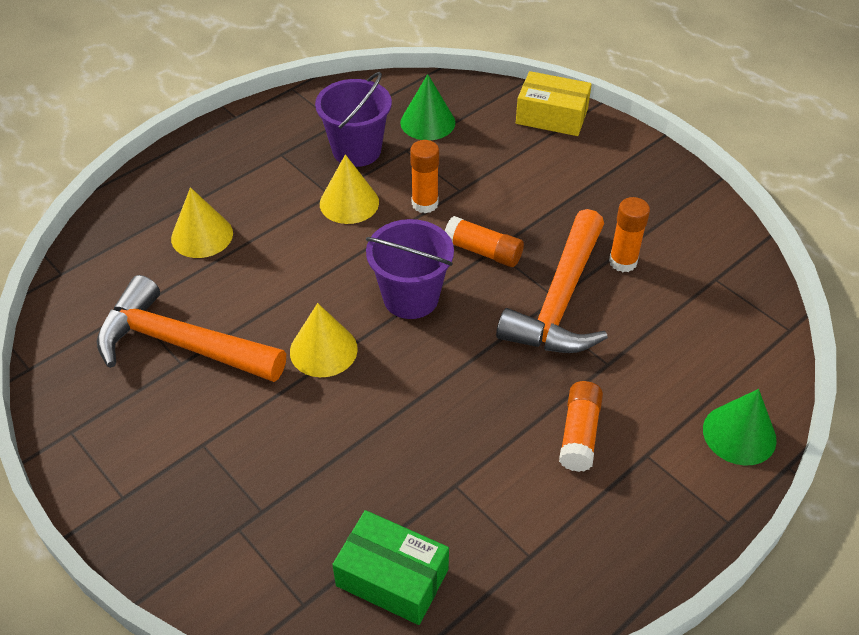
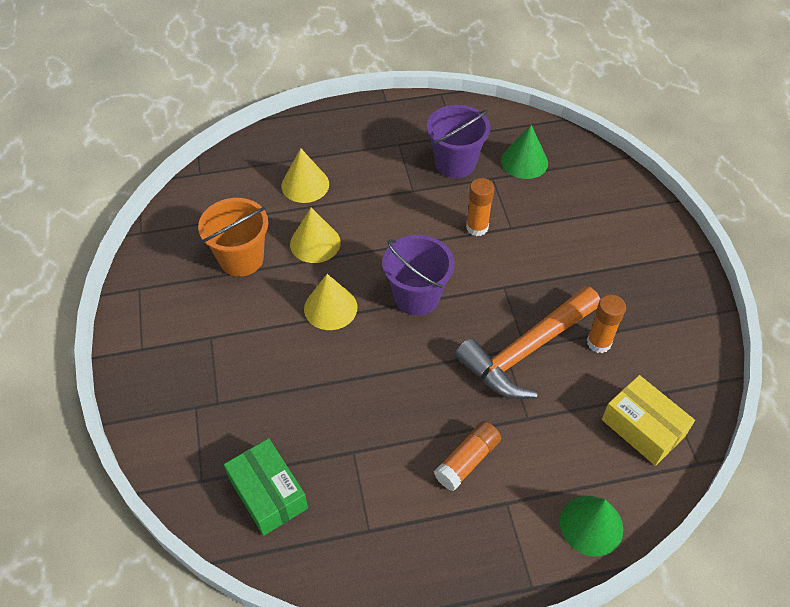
camera: 30 degrees right, 5 degrees up
(180, 344) = (241, 259): orange hammer -> orange bucket
(349, 203) = (422, 203): yellow cone -> yellow cone (315, 243)
(483, 251) = (495, 285): orange glue stick -> none
(551, 116) = (628, 196): yellow box -> yellow box (643, 427)

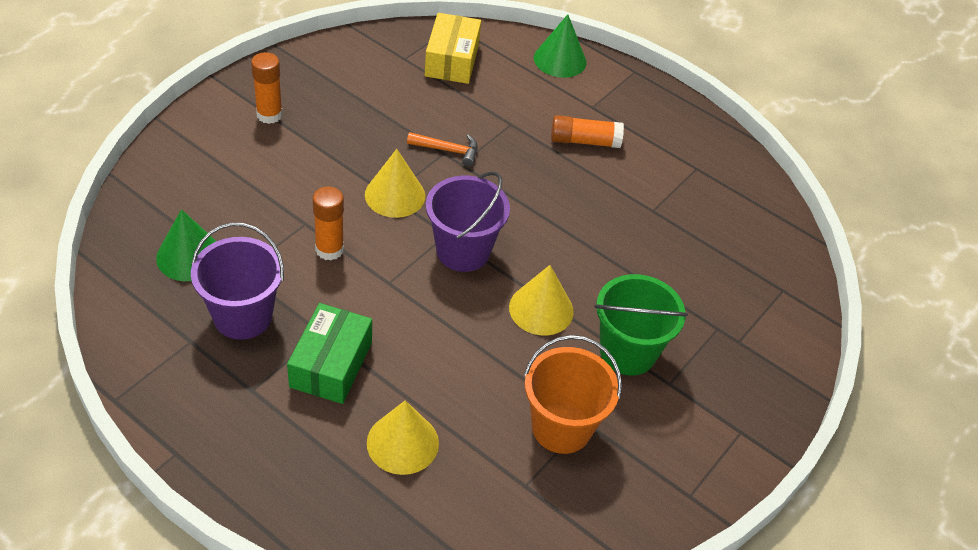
camera: 135 degrees left, 5 degrees down
(254, 332) = (627, 352): none -> green bucket
(268, 493) = (742, 241): green box -> green box (331, 364)
(315, 243) = (477, 374): yellow cone -> yellow cone (395, 195)
(526, 351) = (448, 150): orange hammer -> orange hammer, size x0.43
(599, 342) = (393, 110): orange glue stick -> orange glue stick (269, 115)

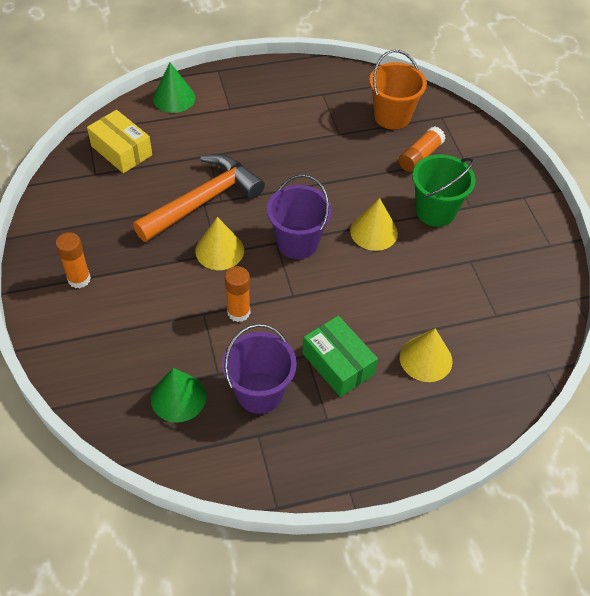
camera: 50 degrees left, 5 degrees up
(448, 150) = (203, 200): orange hammer -> orange hammer, size x2.32
(561, 427) = (467, 274): orange bucket -> orange bucket (392, 116)
(584, 141) = (256, 130): orange glue stick -> orange glue stick (420, 156)

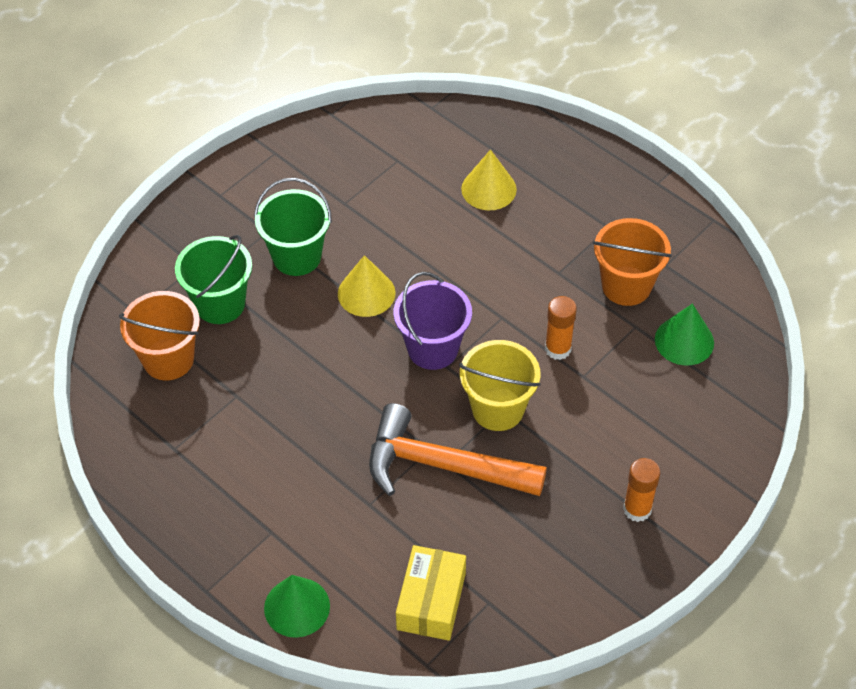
camera: 120 degrees left, 0 degrees up
(219, 250) = (498, 409): yellow cone -> yellow bucket
(259, 392) = (626, 286): purple bucket -> orange bucket
(338, 364) = (548, 246): green box -> none
(420, 156) = (220, 304): orange glue stick -> green bucket

